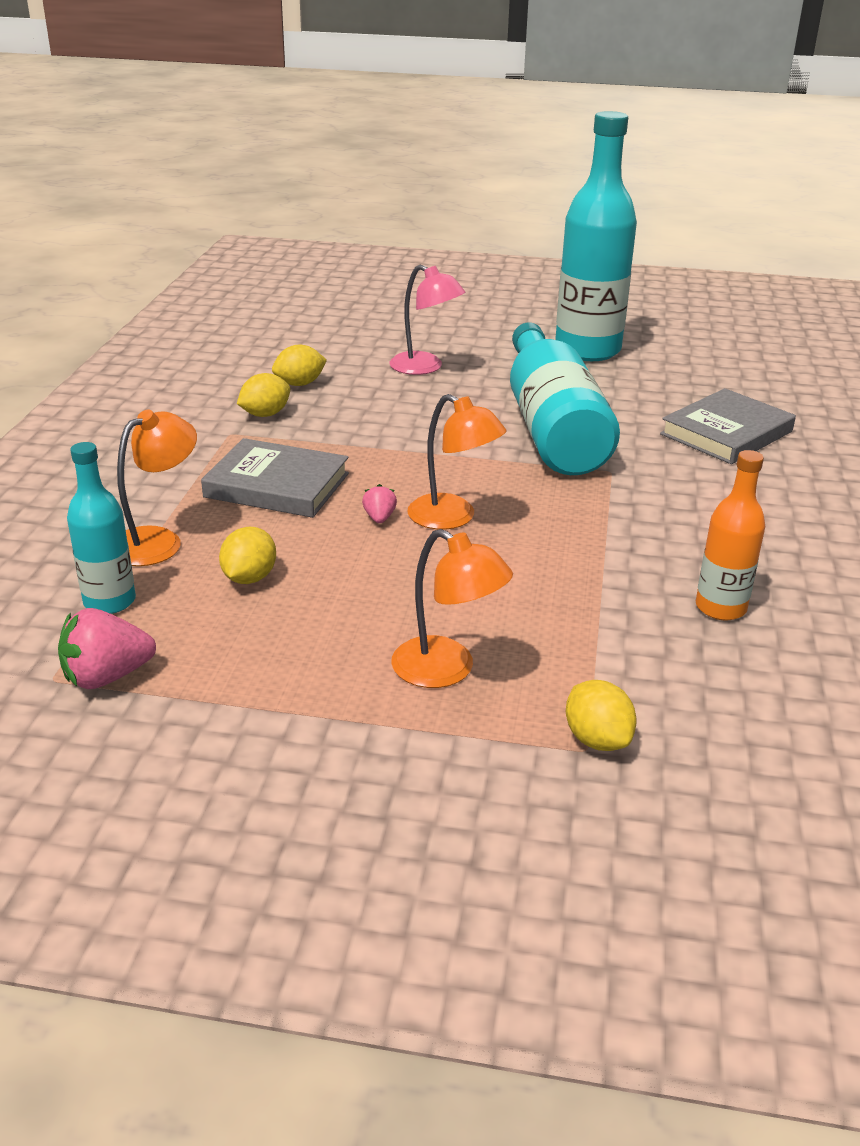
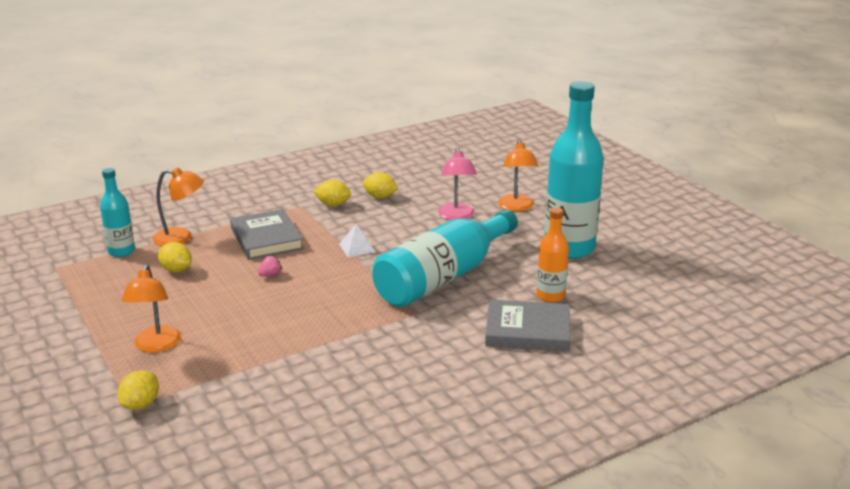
camera: 50 degrees right, 5 degrees down
(107, 677) = (68, 277): pink strawberry -> none
(249, 578) = (176, 270): yellow lemon -> yellow lemon turned 60 degrees clockwise
(403, 443) = (357, 248): none -> white pyramid
(453, 518) = (297, 292): orange lamp -> orange lamp (516, 207)
(720, 608) = (305, 398): orange bottle -> orange bottle (550, 296)

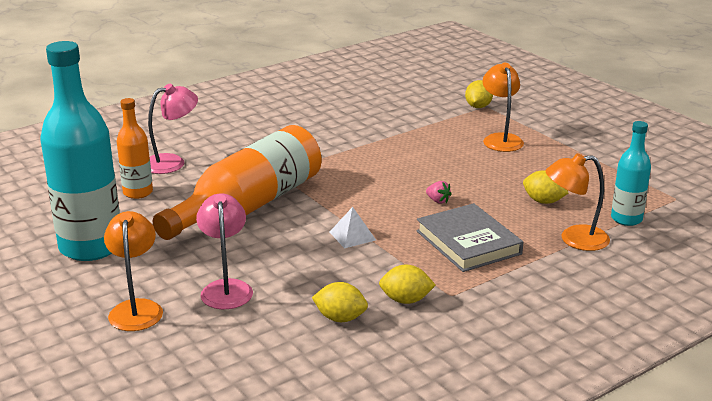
camera: 175 degrees right, 0 degrees up
(270, 274) = (438, 201): pink strawberry -> pink strawberry turned 90 degrees counterclockwise
(443, 277) = (248, 206): turquoise bottle -> orange bottle
(527, 331) = (172, 162): grey book -> pink lamp

